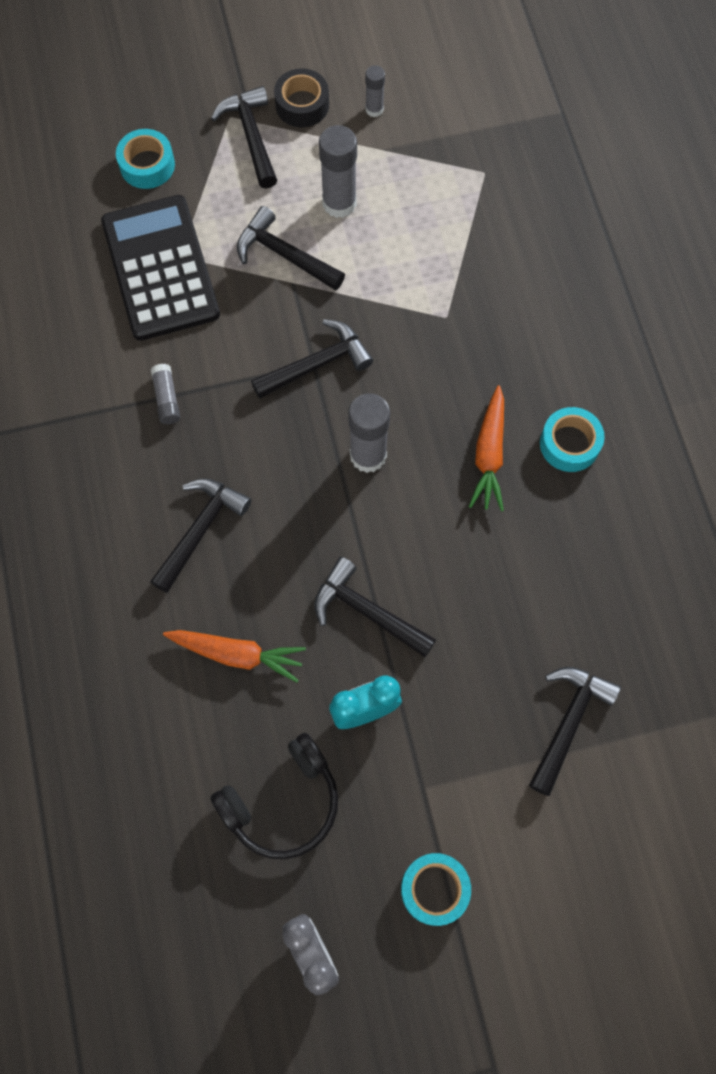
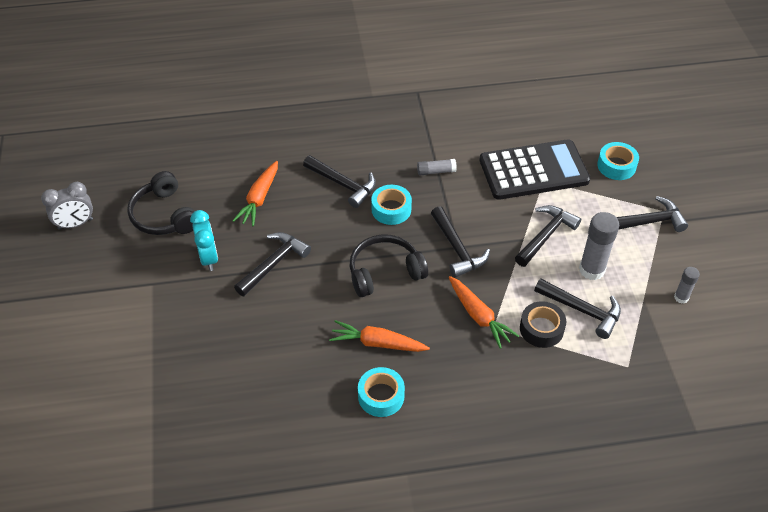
camera: 95 degrees right, 20 degrees down
(302, 105) = (679, 253): black tape -> black tape (541, 329)
(368, 455) = (385, 272): grey glue stick -> black headphones
(430, 334) = (479, 316): none -> orange carrot
(434, 889) = (90, 284): turquoise tape -> turquoise tape (391, 209)
(568, 722) = (172, 368): black hammer -> black hammer (582, 310)

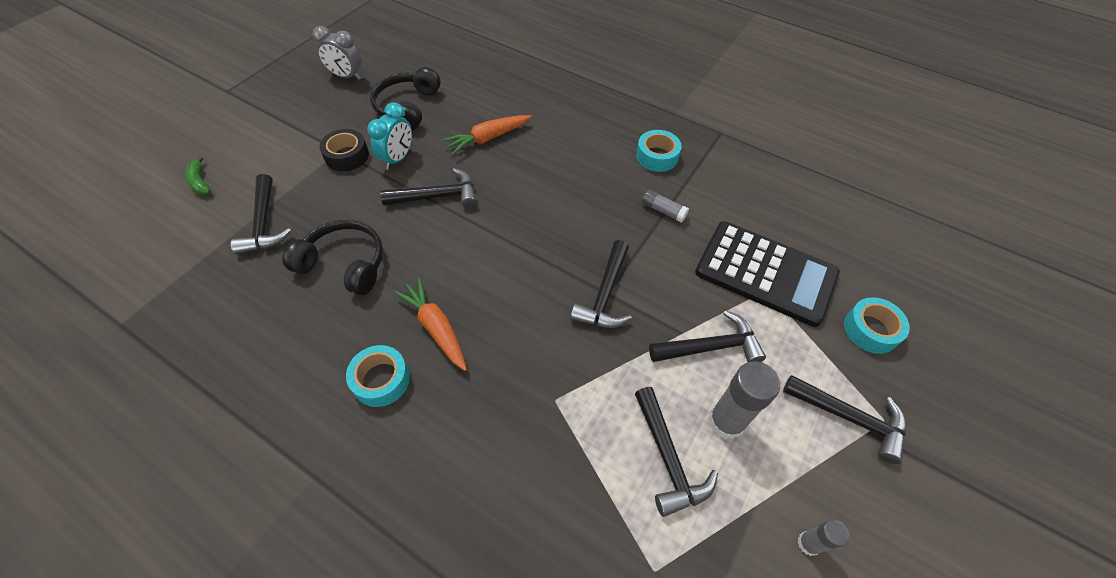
camera: 40 degrees right, 5 degrees up
(67, 382) = (200, 182): none -> green banana
(343, 184) = (567, 170): black hammer -> black hammer (264, 224)
(385, 272) = (515, 268): black headphones -> black headphones (344, 264)
(391, 209) = (584, 217): turquoise tape -> turquoise tape (657, 156)
(479, 316) = (553, 377): orange carrot -> none
(541, 329) = (602, 442): black tape -> black tape (347, 156)

